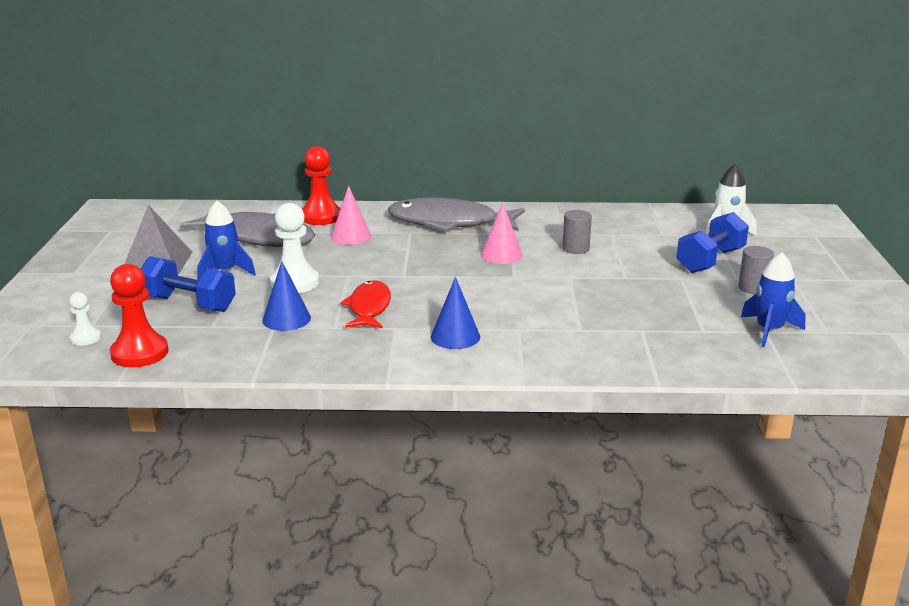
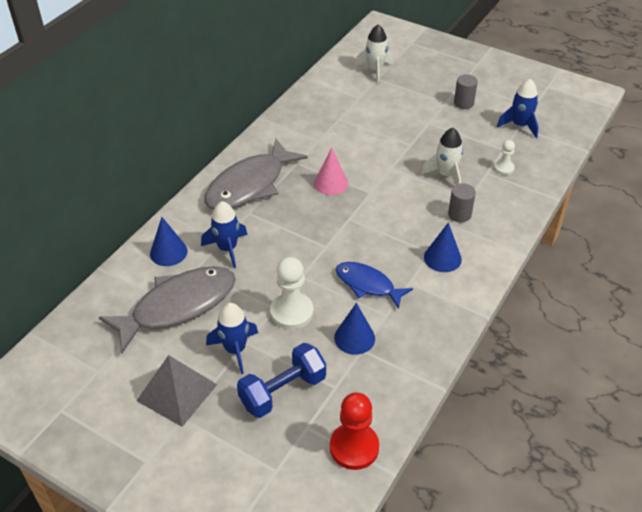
camera: 60 degrees left, 20 degrees up
(85, 338) = (301, 480): white pawn -> white pawn (504, 168)
(321, 217) = (168, 252): red pawn -> blue cone
(351, 236) = (227, 248): pink cone -> blue rocket
(369, 308) = (368, 285): red fish -> blue fish
(575, 249) = (350, 145): grey cylinder -> grey cylinder (459, 214)
(601, 307) = (446, 175): none -> white rocket
(710, 261) = (414, 99): blue dumbbell -> none

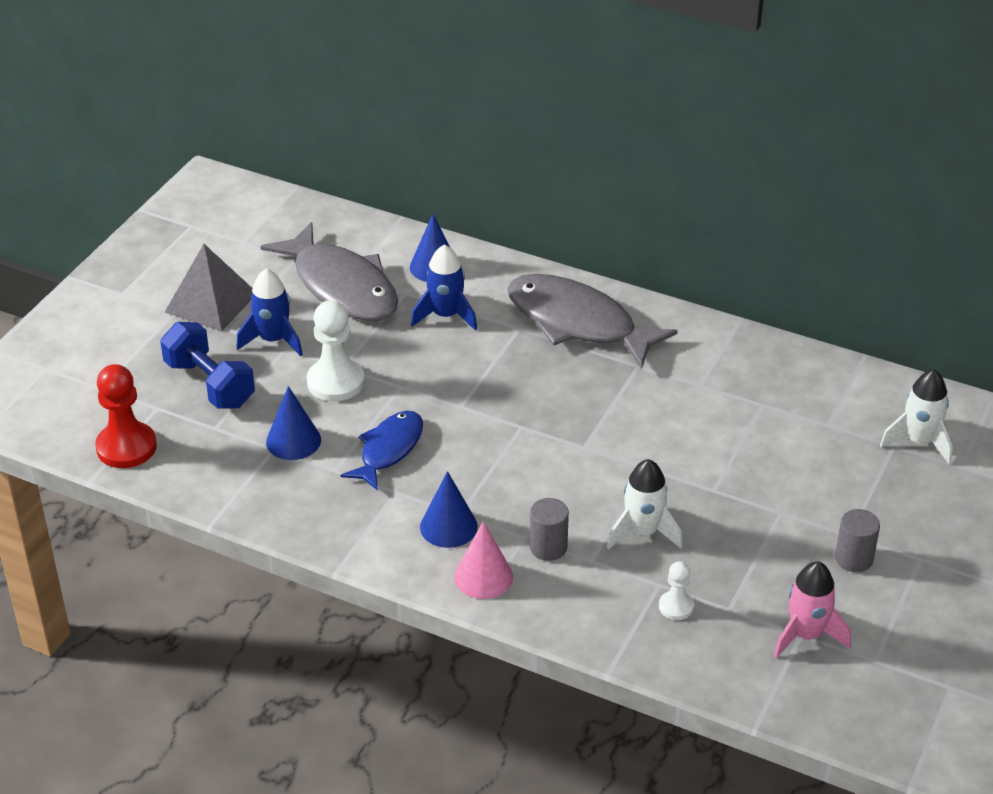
camera: 85 degrees right, 5 degrees down
(331, 183) = (597, 403): pink cone -> pink cone (483, 576)
(520, 125) = (806, 635): blue rocket -> pink rocket

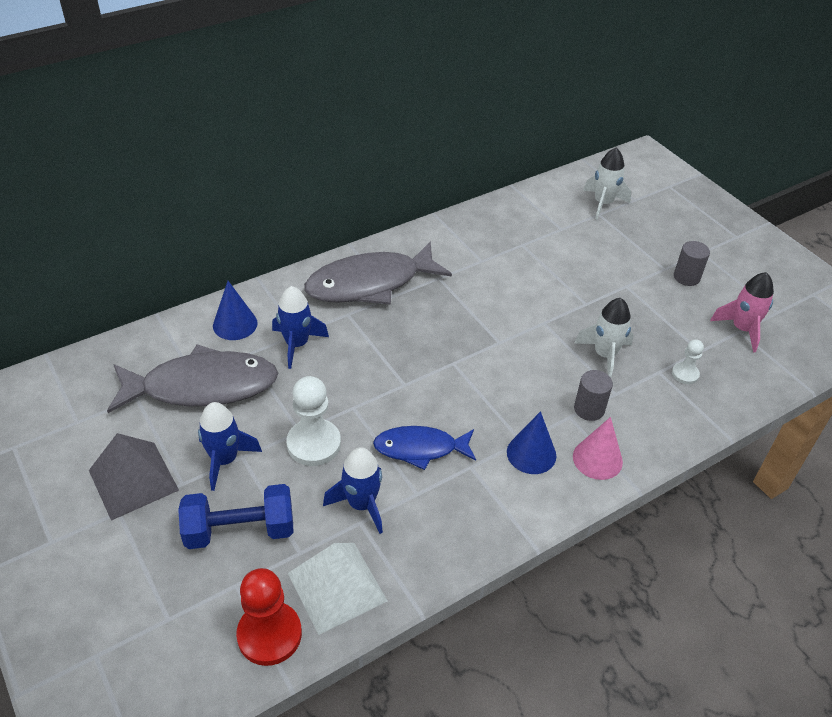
camera: 60 degrees left, 5 degrees up
(198, 464) = (336, 587): none -> white pyramid
(293, 441) = (361, 504): blue cone -> blue rocket
(388, 450) = (420, 449): blue fish -> blue fish turned 60 degrees counterclockwise

